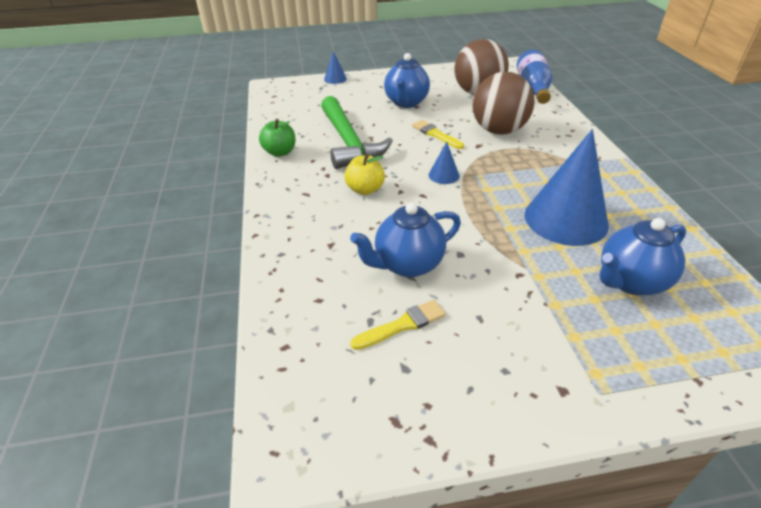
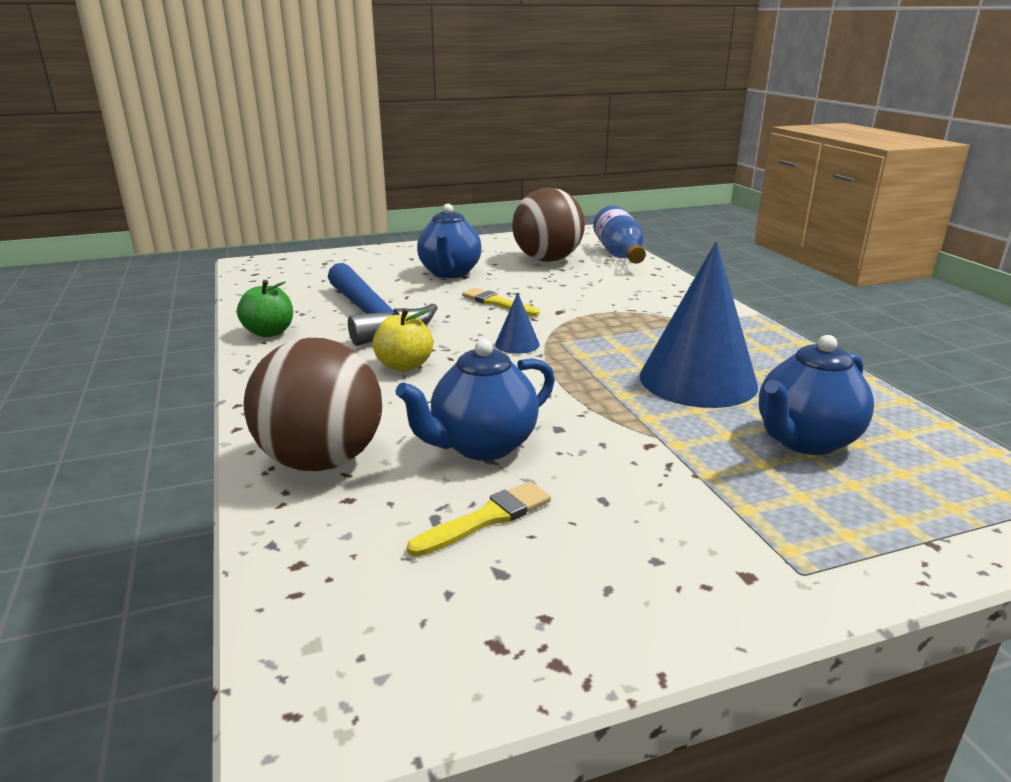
camera: 10 degrees left, 15 degrees down
(335, 79) = (344, 253): blue cone -> none
(348, 142) = (372, 316): green hammer -> blue hammer
(498, 130) = (583, 295): brown ball -> brown ball (322, 460)

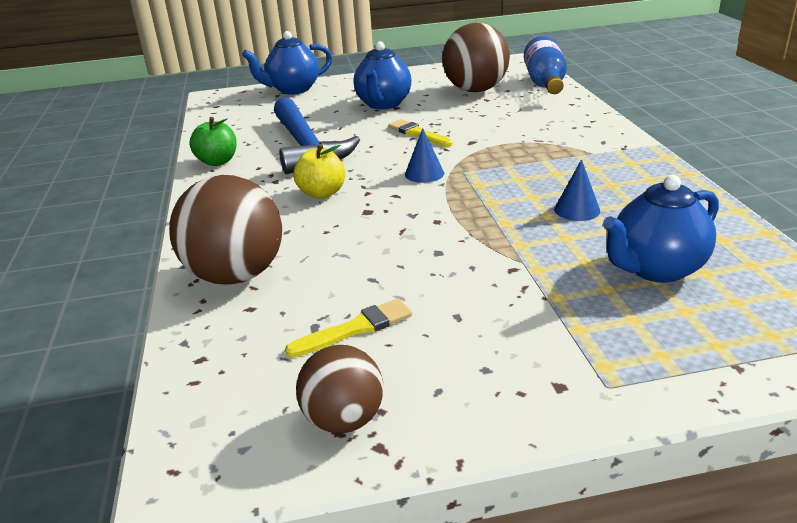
camera: 10 degrees right, 5 degrees up
(482, 446) = (369, 266): blue teapot -> blue teapot (293, 90)
(503, 631) = (344, 420): none -> brown ball
(697, 380) = (577, 210): blue cone -> blue cone, size x0.43

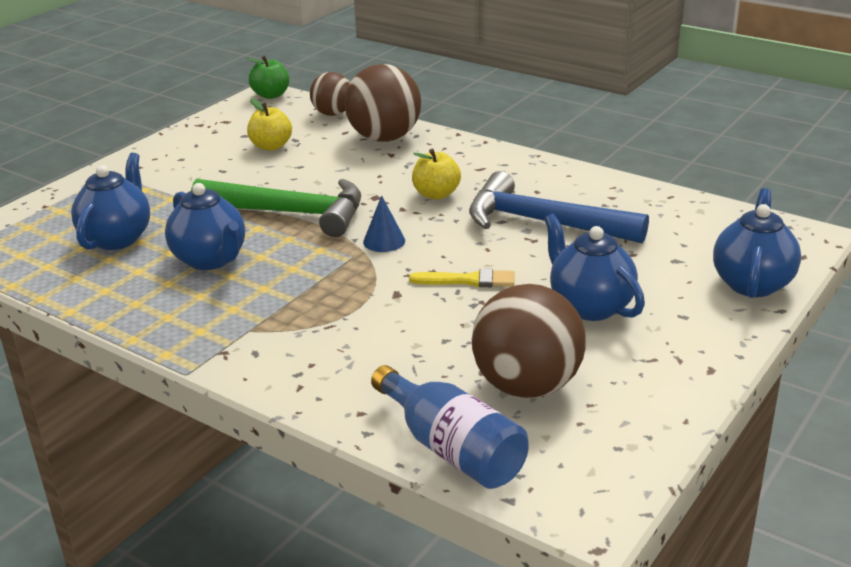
camera: 135 degrees right, 0 degrees up
(217, 161) = (582, 181): green apple -> green apple (271, 95)
(344, 420) = (226, 124): brown ball -> brown ball (333, 113)
(355, 328) = (271, 146): yellow brush -> yellow apple
(458, 226) = (290, 213): none -> green hammer
(577, 210) = (211, 260): blue cone -> blue teapot

